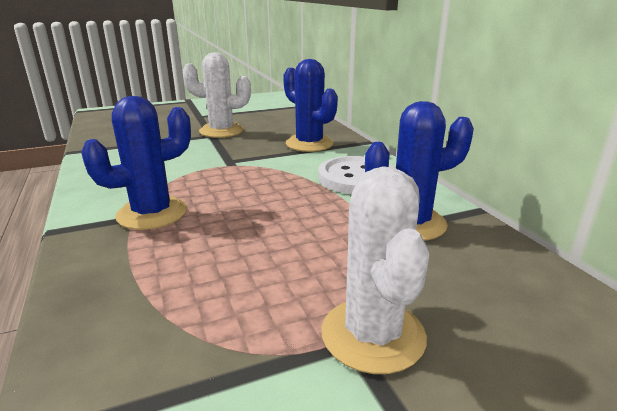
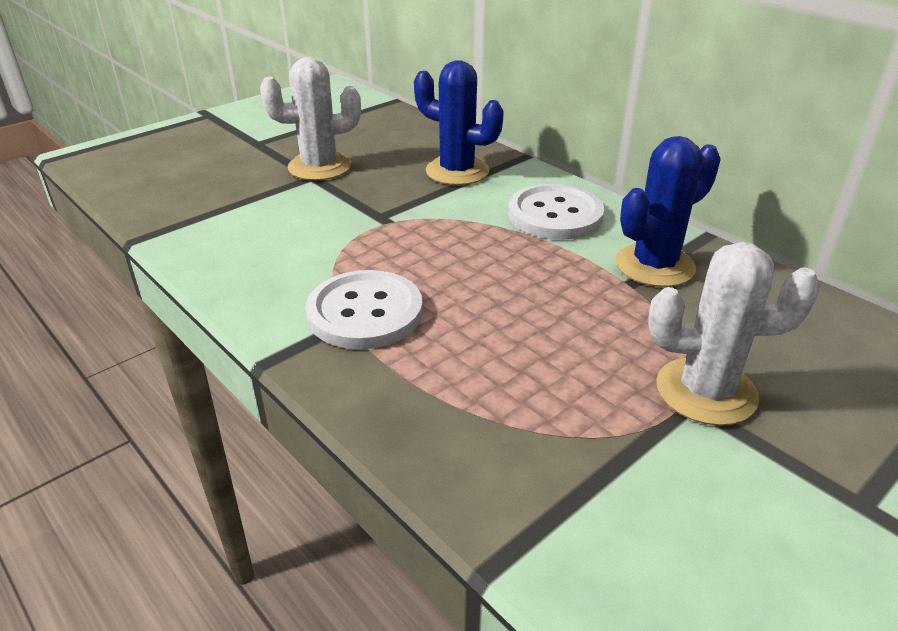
camera: 20 degrees left, 10 degrees up
(152, 213) = (365, 312): blue cactus -> white button
(373, 335) = (706, 391): white cactus -> white cactus turned 60 degrees counterclockwise

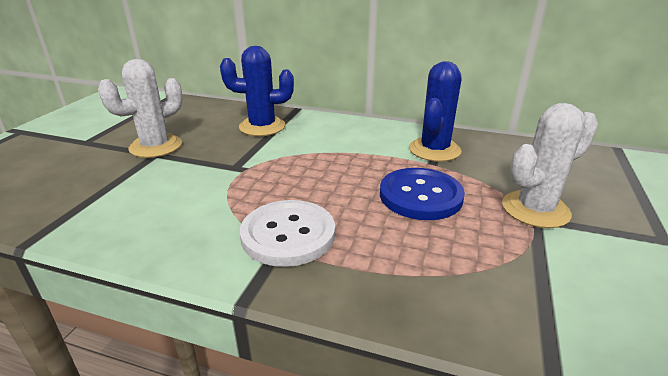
camera: 30 degrees left, 5 degrees down
(555, 215) = (350, 137): white button -> none
(564, 320) = (420, 196): none -> blue button

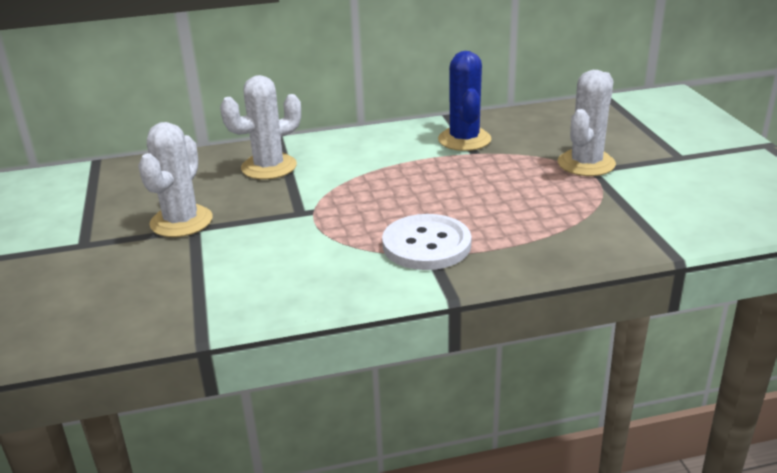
camera: 30 degrees left, 0 degrees up
(262, 127) = (269, 167): blue cactus -> white cactus
(420, 196) = (494, 181): blue button -> none

